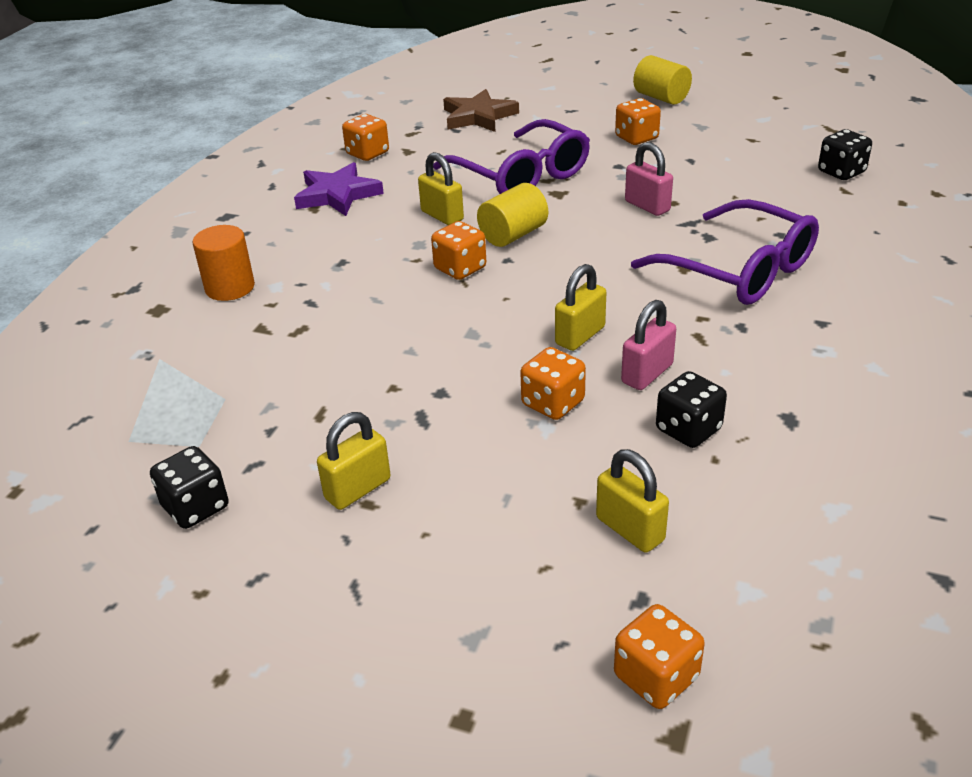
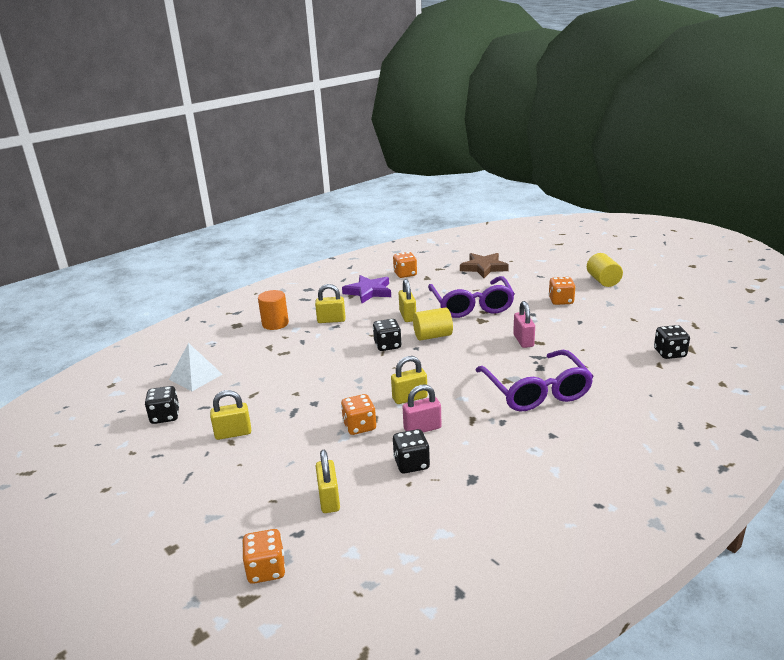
camera: 30 degrees right, 10 degrees down
(324, 255) = (331, 320): none -> yellow padlock
(460, 268) = (387, 345): orange dice -> black dice

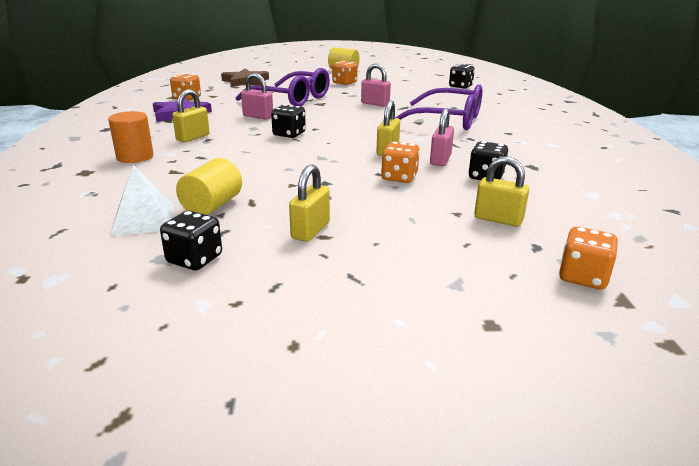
camera: 55 degrees left, 0 degrees up
(408, 316) = (258, 116): yellow padlock -> pink padlock
(433, 336) = (309, 119): yellow cylinder -> yellow cylinder (212, 206)

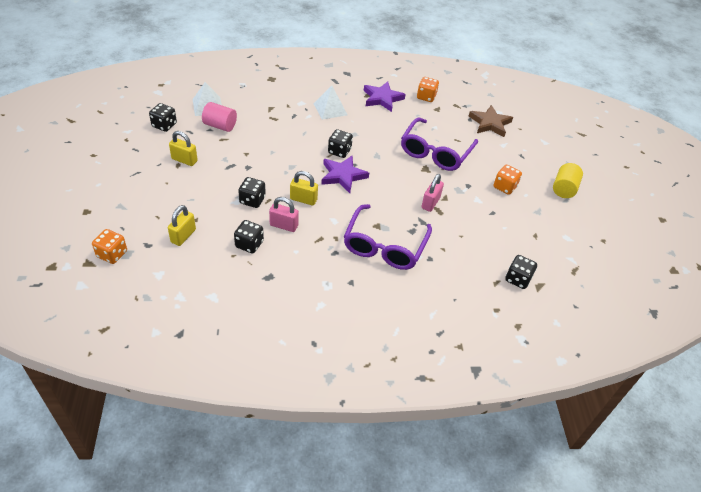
camera: 85 degrees right, 20 degrees up
(135, 157) = (294, 91): orange cylinder -> none
(193, 137) = (330, 109): yellow padlock -> white pyramid
(212, 206) = (220, 126): yellow cylinder -> pink cylinder
(258, 116) = (381, 135): pink padlock -> none
(337, 133) = (343, 175): none -> purple star
(399, 177) = (252, 200): orange dice -> black dice

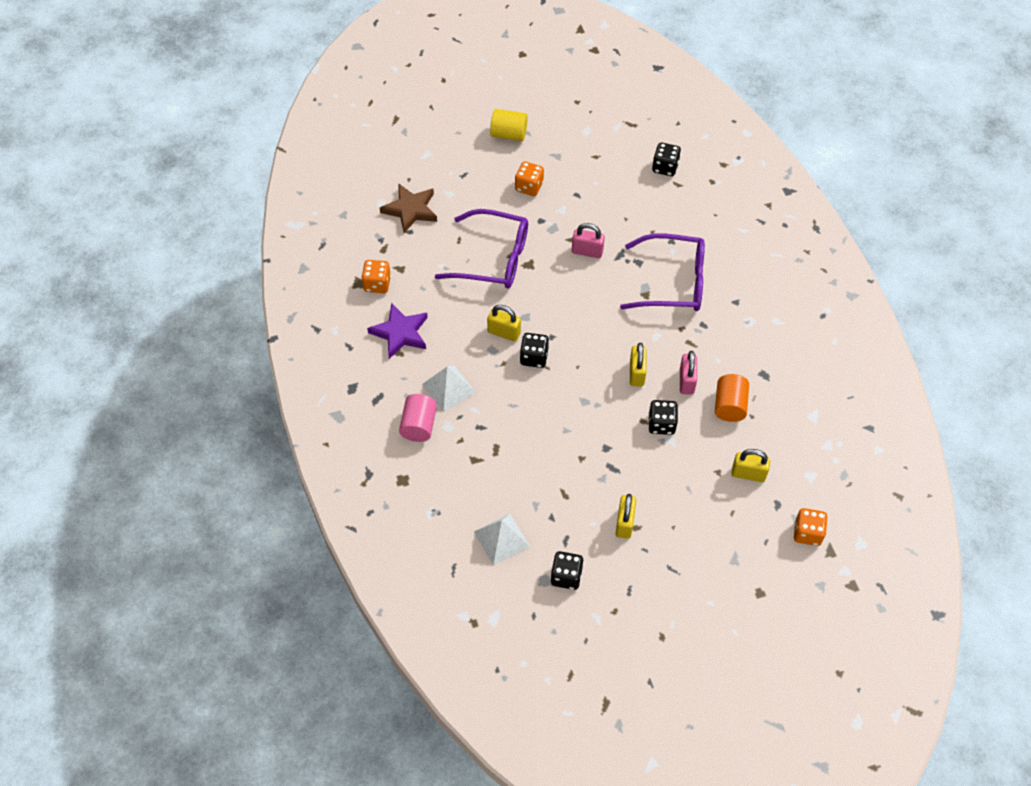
camera: 100 degrees left, 10 degrees up
(220, 126) = (539, 507): pink cylinder -> pink cylinder (419, 425)
(249, 244) = (729, 406): black dice -> orange cylinder
(343, 175) = (578, 344): purple star -> none
(366, 142) = (504, 332): none -> yellow padlock

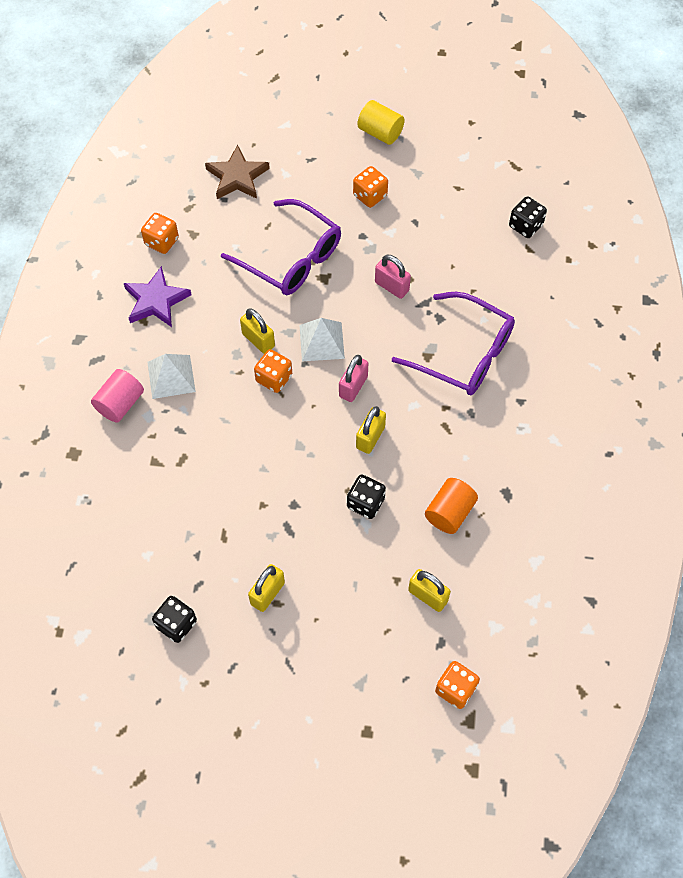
camera: 25 degrees right, 5 degrees up
(501, 539) = (135, 556): white pyramid -> white pyramid (322, 341)
(534, 357) = (274, 378): black dice -> orange dice
(686, 381) = (418, 467): pink padlock -> pink padlock (353, 386)

